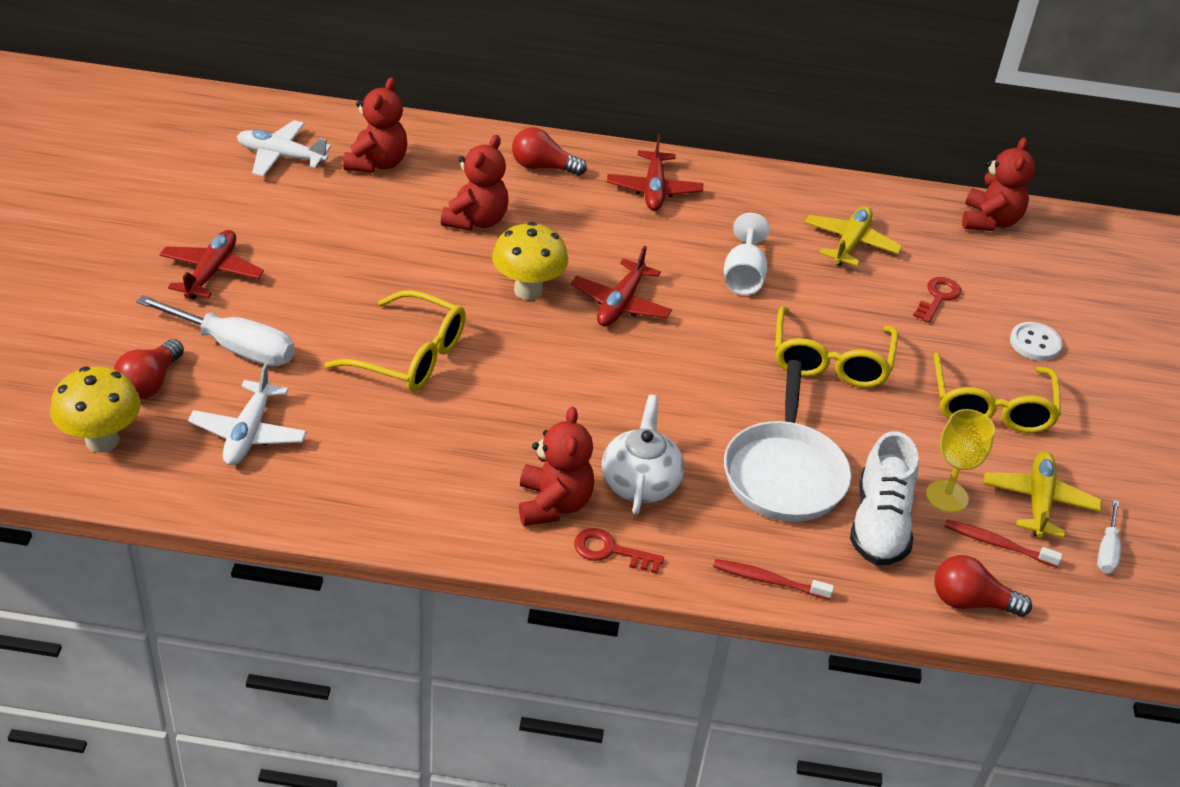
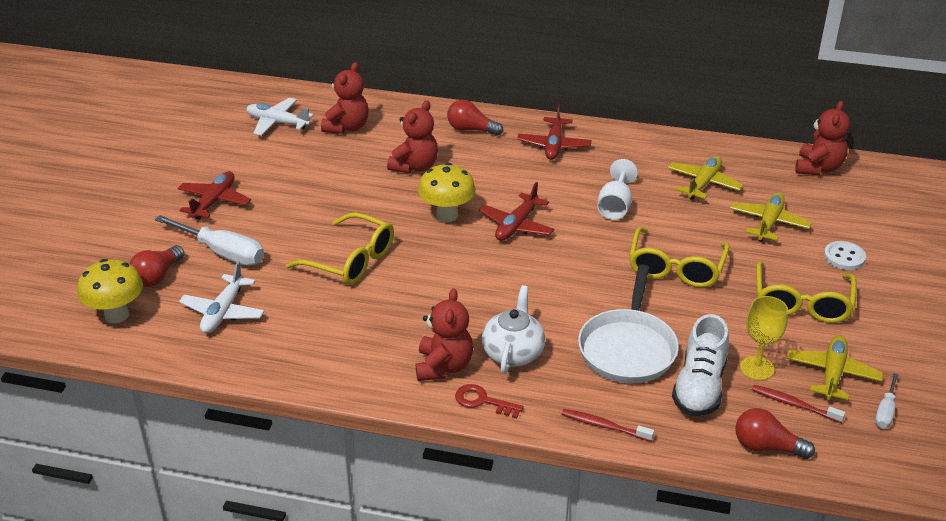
camera: 10 degrees right, 5 degrees down
(938, 297) = (769, 223): red key -> yellow plane

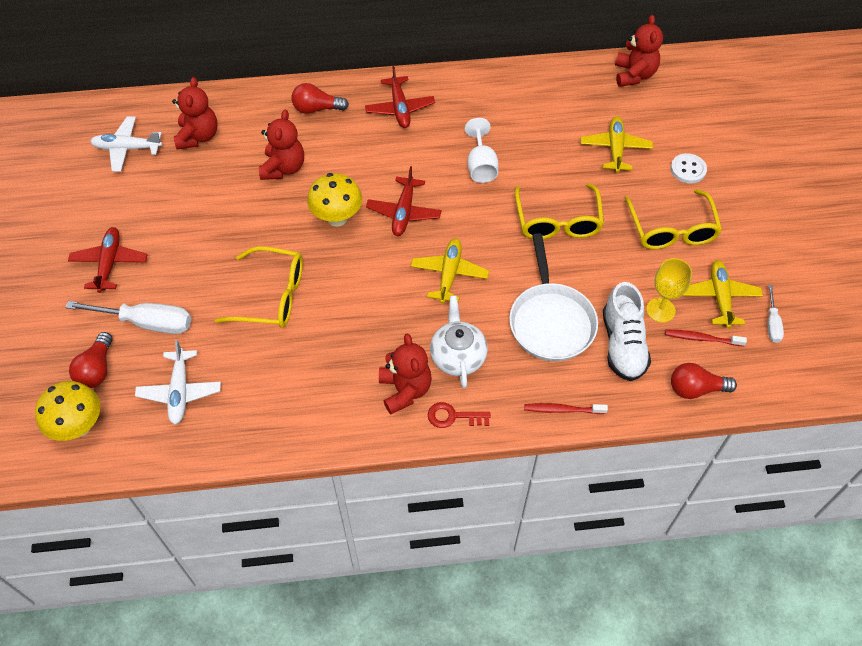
camera: 20 degrees left, 20 degrees up
(703, 184) = (546, 119): yellow plane -> yellow plane (449, 274)

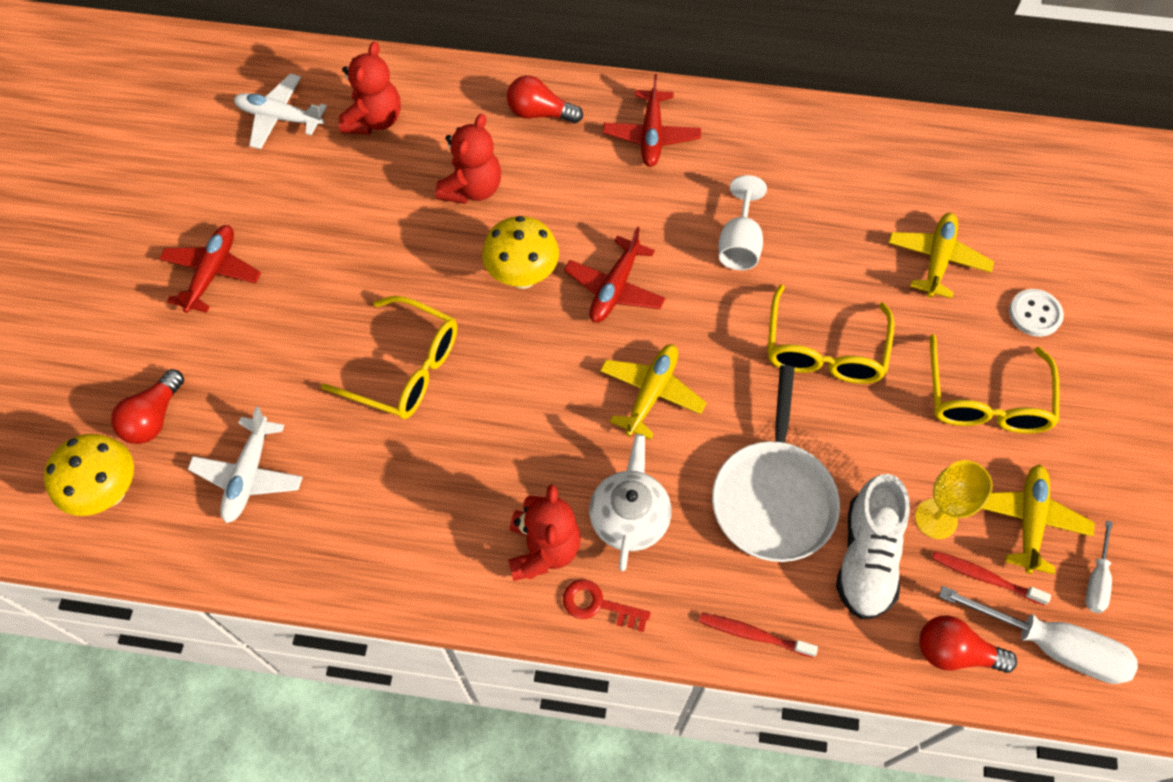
camera: 15 degrees right, 5 degrees up
(146, 322) = (234, 367): white screwdriver -> white screwdriver (1050, 645)
(634, 75) = (995, 154): red teddy bear -> none

